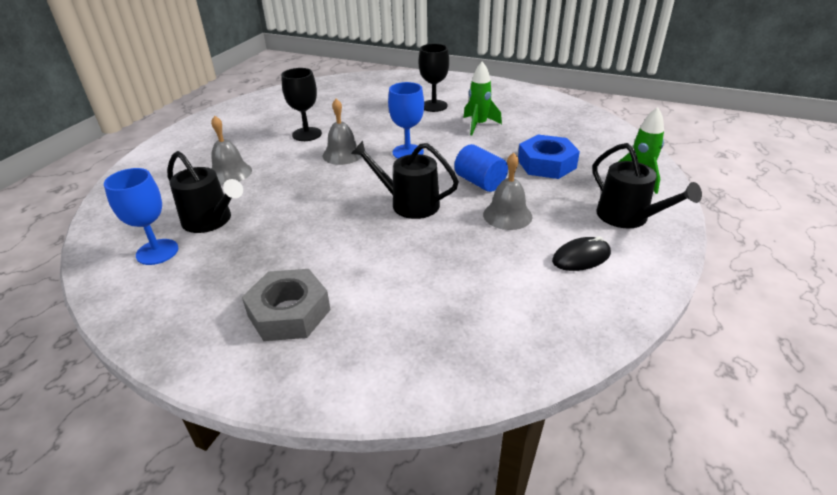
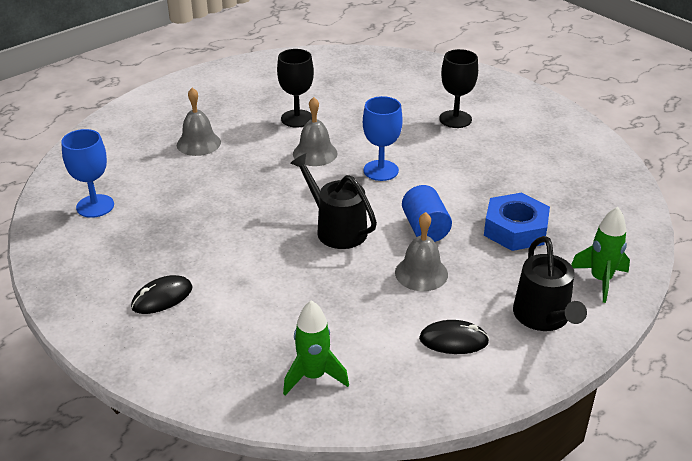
camera: 25 degrees right, 0 degrees up
(211, 221) = (153, 189): black watering can -> none
(289, 313) = (162, 297): grey nut -> black mouse
(478, 125) = (484, 159): green rocket -> green rocket (313, 376)

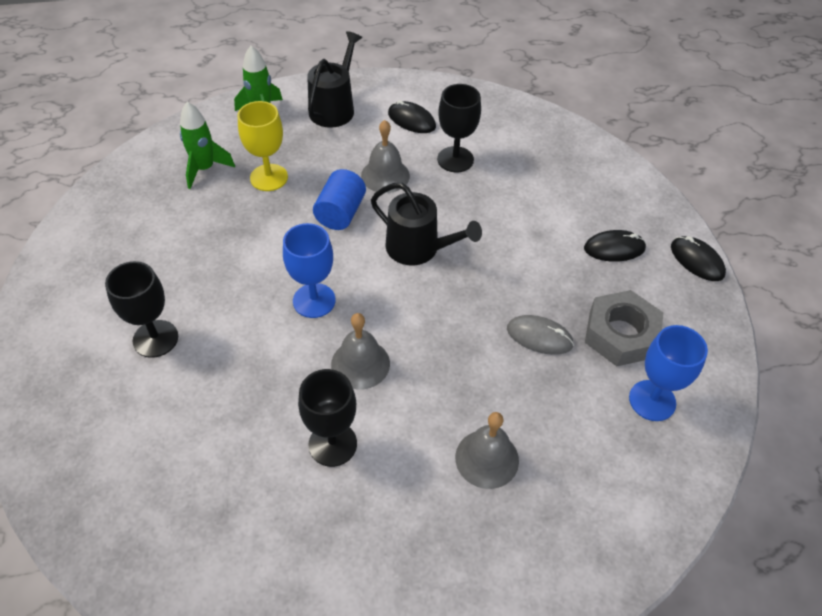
camera: 150 degrees left, 15 degrees up
(75, 319) = (697, 260): none -> black mouse
(132, 235) = (620, 334): none -> grey nut
(198, 211) = (539, 337): none -> grey mouse
(313, 376) = (527, 138): green rocket -> green rocket (205, 169)
(337, 229) = (418, 248): black watering can -> black watering can turned 45 degrees counterclockwise
(370, 317) = (455, 159): none -> black goblet
(515, 229) = (269, 177): blue nut -> yellow goblet

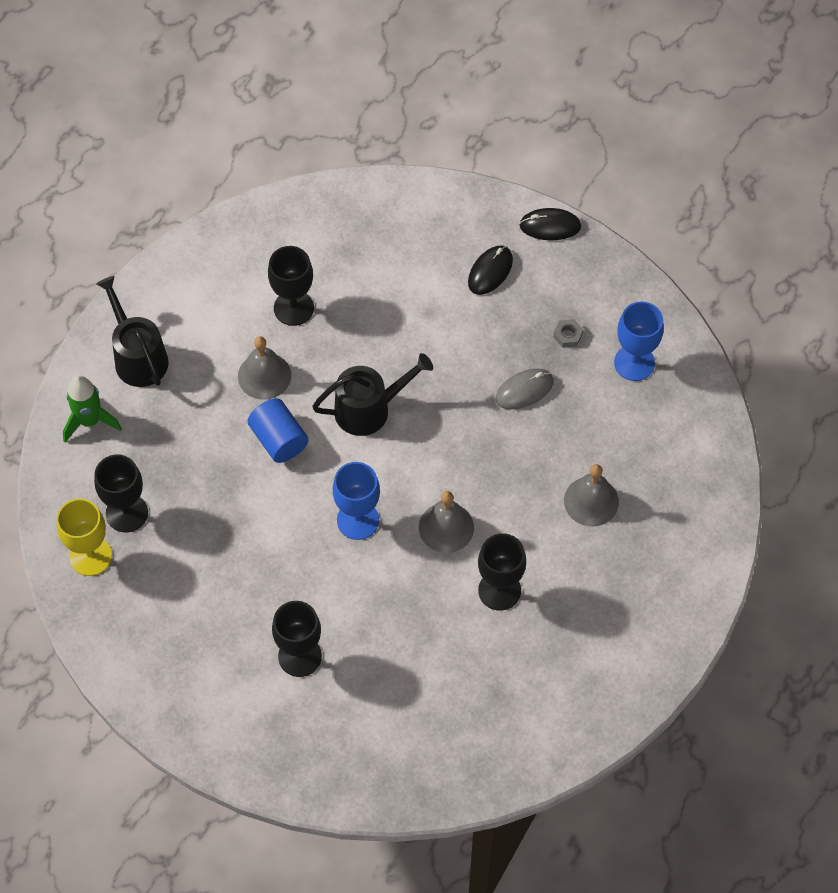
camera: 50 degrees left, 10 degrees up
(205, 169) = (127, 513): green rocket -> black goblet
(269, 177) = (185, 468): yellow goblet -> yellow goblet (90, 556)
(411, 120) = (213, 305): black mouse -> none
(620, 334) = (567, 335): grey nut -> grey nut, size x0.41

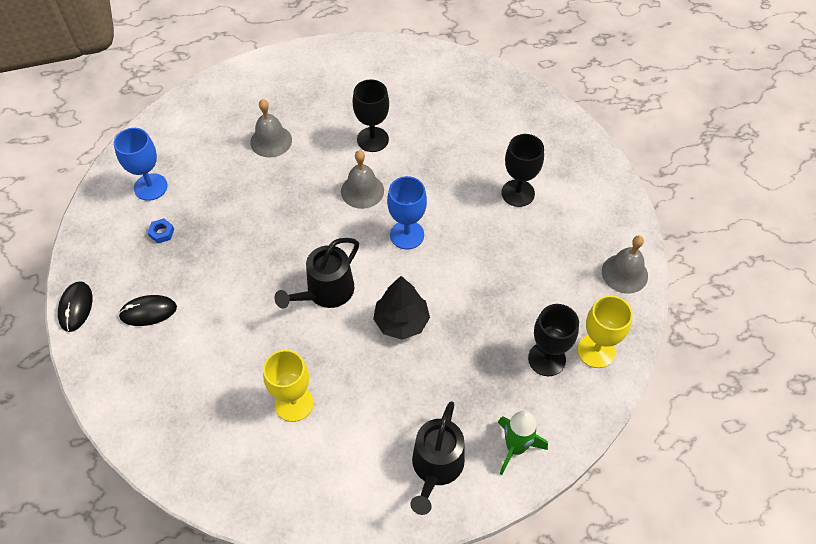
camera: 135 degrees left, 5 degrees down
(264, 375) = (365, 372): grey bell -> grey bell (624, 273)
(279, 439) = (401, 321): blue cylinder -> black tree
(293, 308) = (294, 403): black goblet -> yellow goblet
(369, 409) = (326, 292): black watering can -> black watering can turned 75 degrees counterclockwise
(524, 390) = (226, 224): grey mouse -> none
(550, 226) = (76, 307): black mouse -> black mouse turned 45 degrees clockwise
(567, 335) = (162, 233): grey nut -> blue nut

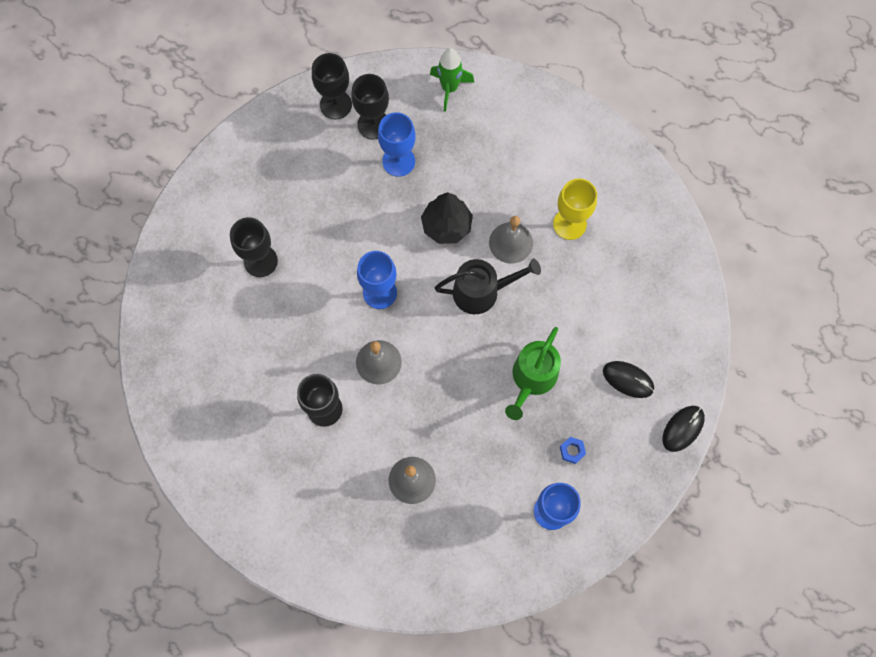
camera: 140 degrees left, 15 degrees up
(232, 259) = (532, 378): none -> green watering can
(436, 467) = (510, 114): black watering can -> none
(493, 344) = (398, 161): none -> blue goblet
(596, 351) = (335, 105): yellow goblet -> black goblet
(624, 273) = (256, 139): grey bell -> grey bell (511, 242)

